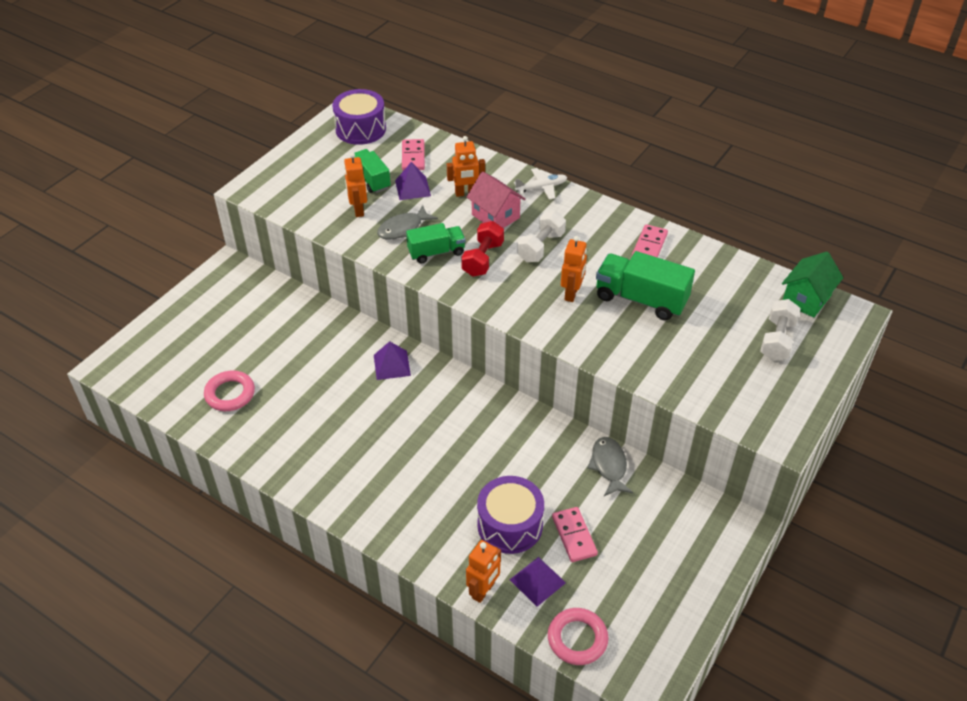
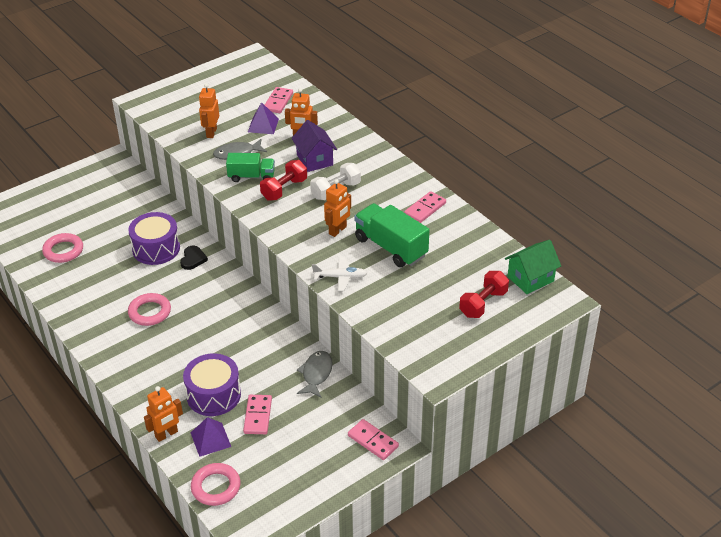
camera: 20 degrees right, 5 degrees down
(360, 129) = (250, 73): purple drum -> purple drum (156, 248)
(371, 180) = (235, 112): green truck -> none
(378, 443) = (150, 312): none -> pink ring
(391, 365) = (193, 259): purple pyramid -> black heart
(495, 216) = (314, 160): pink house -> purple house
(541, 188) = (365, 146): white plane -> white plane (340, 277)
(715, 528) = (373, 441): none -> pink domino
(777, 340) = (483, 303): white dumbbell -> red dumbbell

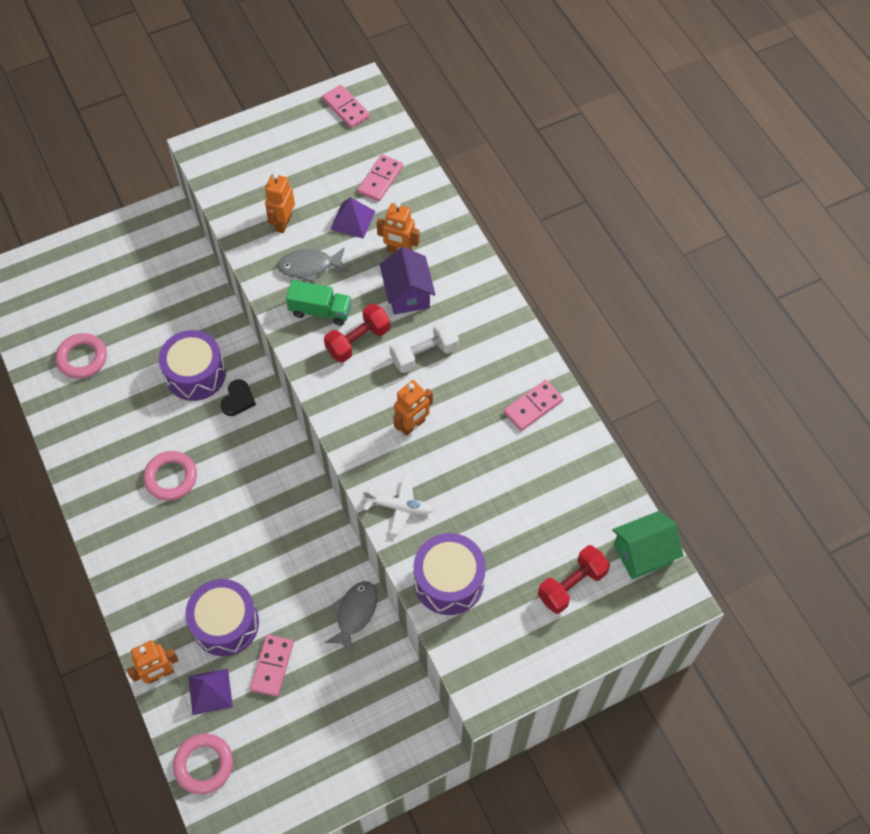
camera: 10 degrees right, 20 degrees up
(373, 441) = (403, 731): pink domino -> pink domino (346, 108)
(389, 314) = (449, 581): none -> purple drum
(391, 247) = (474, 466): green truck -> none

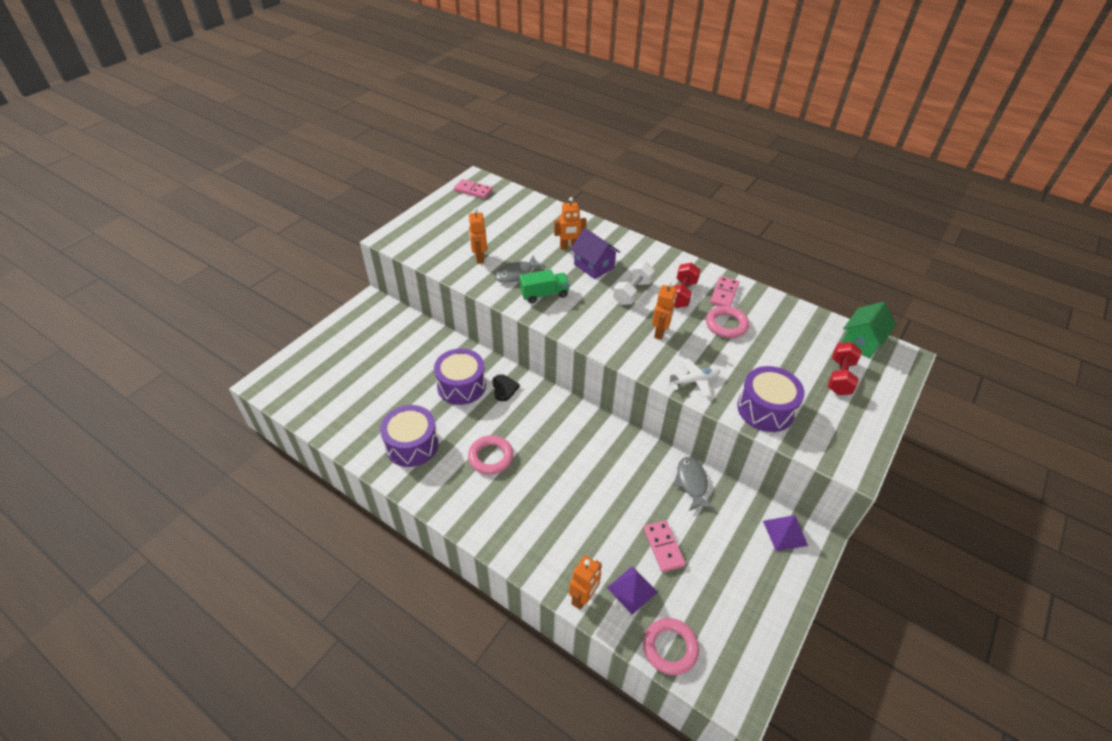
camera: 30 degrees left, 15 degrees down
(82, 358) = (365, 410): pink ring -> pink ring (726, 325)
(225, 623) = (606, 535): purple drum -> purple drum (412, 445)
(353, 220) = (525, 241): purple pyramid -> purple pyramid (785, 533)
(358, 341) = (583, 301): red dumbbell -> red dumbbell (682, 294)
(380, 179) = (525, 217): pink domino -> none

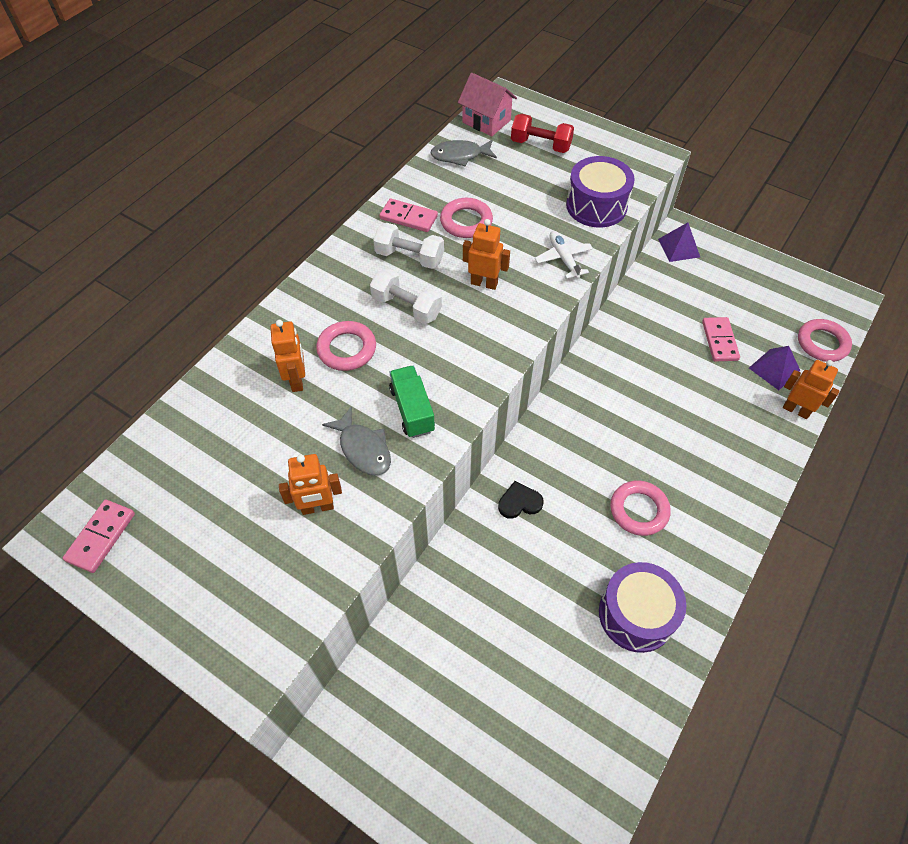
camera: 90 degrees left, 10 degrees up
(461, 386) = (519, 560): purple drum -> none
(594, 266) = (347, 349): purple house -> pink ring
(663, 547) = (719, 341): pink domino -> pink domino turned 75 degrees counterclockwise
(682, 294) = (409, 257): red dumbbell -> white dumbbell
(691, 483) = (636, 311): grey fish -> grey fish (460, 156)
(861, 342) = (486, 121): green house -> pink house

